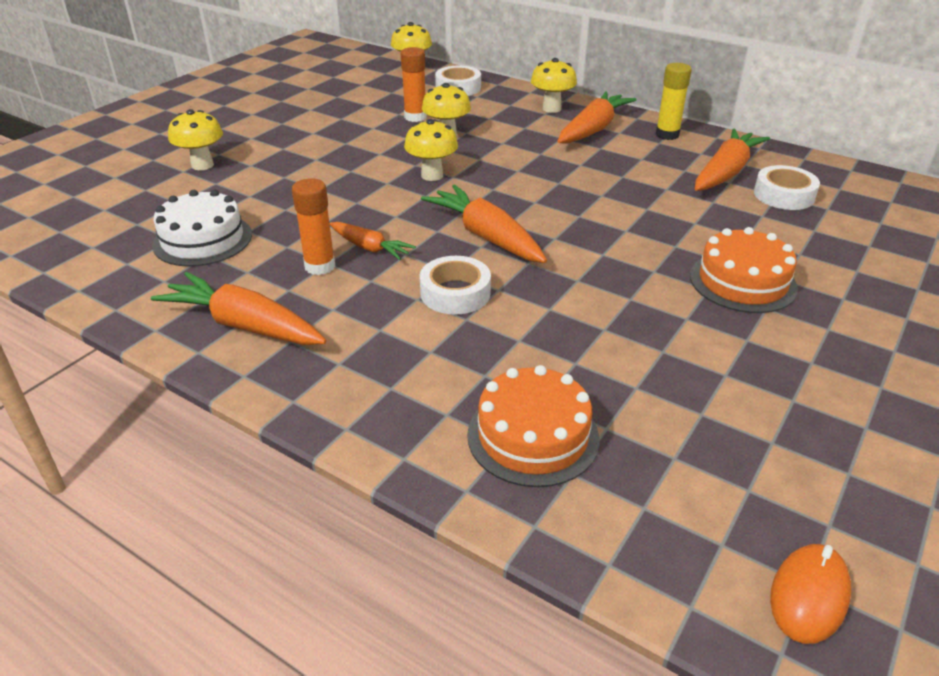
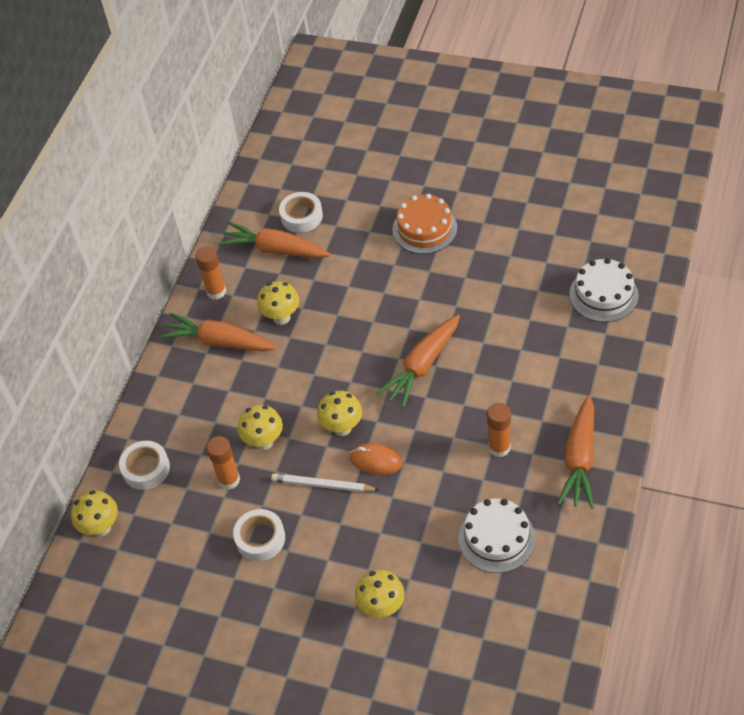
camera: 100 degrees left, 15 degrees up
(368, 156) = (323, 485): none -> white pencil
(370, 248) = (464, 428): orange carrot -> none
(455, 293) = (497, 362): white tape -> white tape (260, 538)
(533, 436) = (603, 295): orange cake -> white cake
(551, 109) = (181, 380): yellow mushroom -> yellow mushroom (281, 317)
(667, 135) = (216, 292): yellow glue stick -> orange glue stick
(809, 596) = (646, 192): orange mouse -> orange mouse (376, 460)

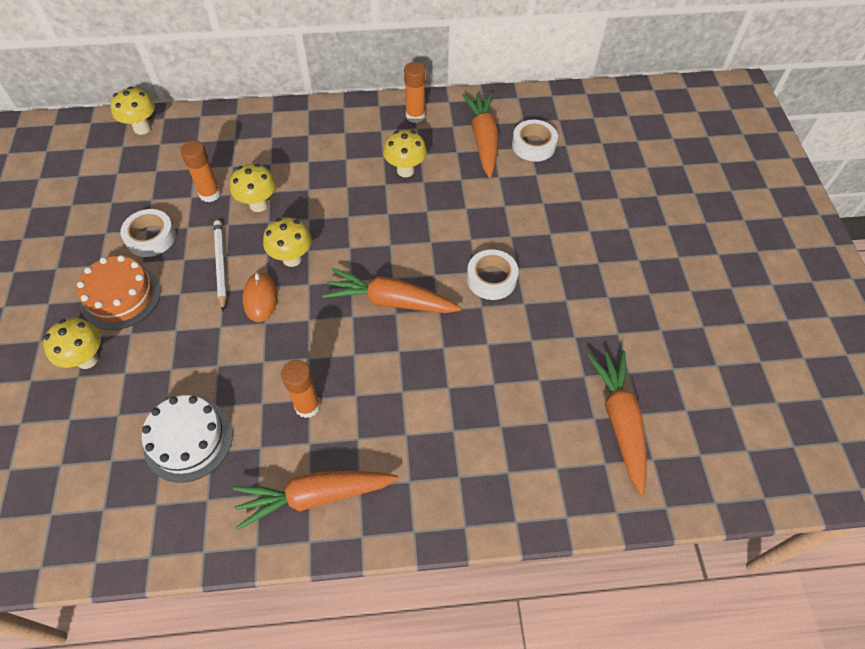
camera: 60 degrees right, 5 degrees up
(146, 468) = (208, 135): white tape -> white tape (491, 279)
(219, 341) = (360, 136): orange carrot -> orange carrot (620, 421)
(424, 229) = (570, 247): orange cake -> orange cake (121, 296)
(603, 295) = (565, 452): white cake -> none

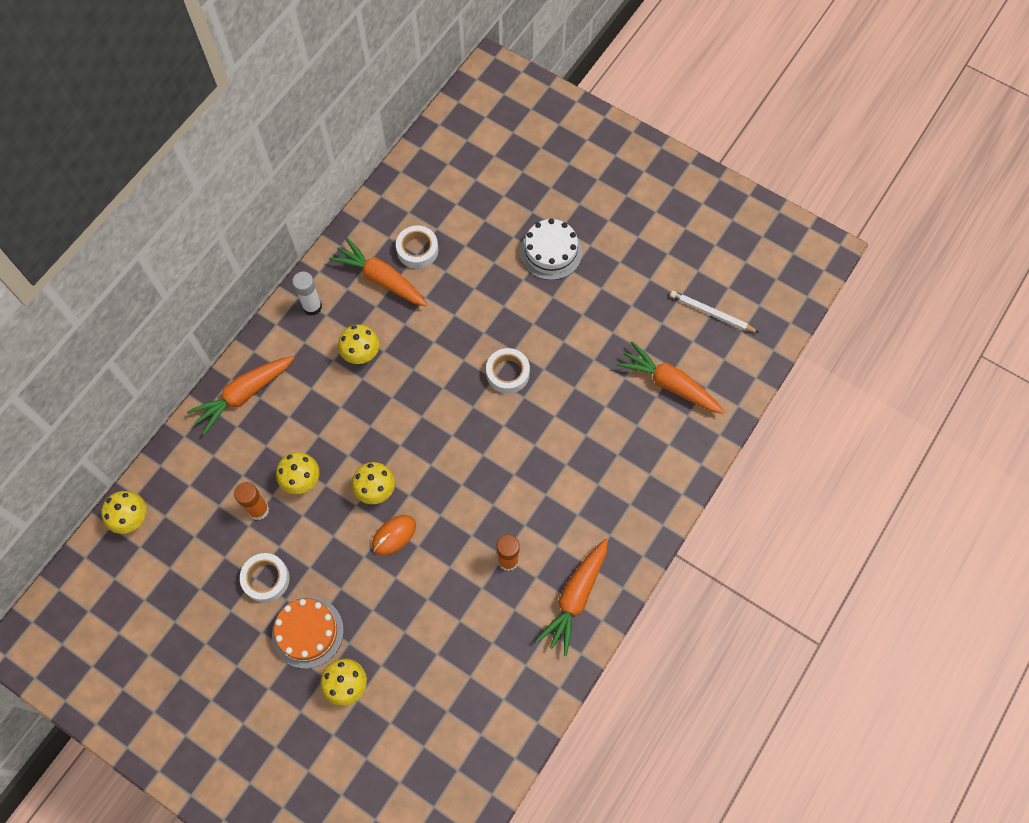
camera: 50 degrees left, 10 degrees up
(188, 440) = (472, 652): white cake -> white cake (550, 252)
(221, 265) = (339, 544): white pencil -> white pencil (711, 313)
(260, 298) = (394, 535): orange mouse -> orange mouse turned 75 degrees counterclockwise
(390, 301) = (470, 451): orange carrot -> orange carrot (244, 395)
(415, 116) = (312, 307): orange glue stick -> white glue stick

